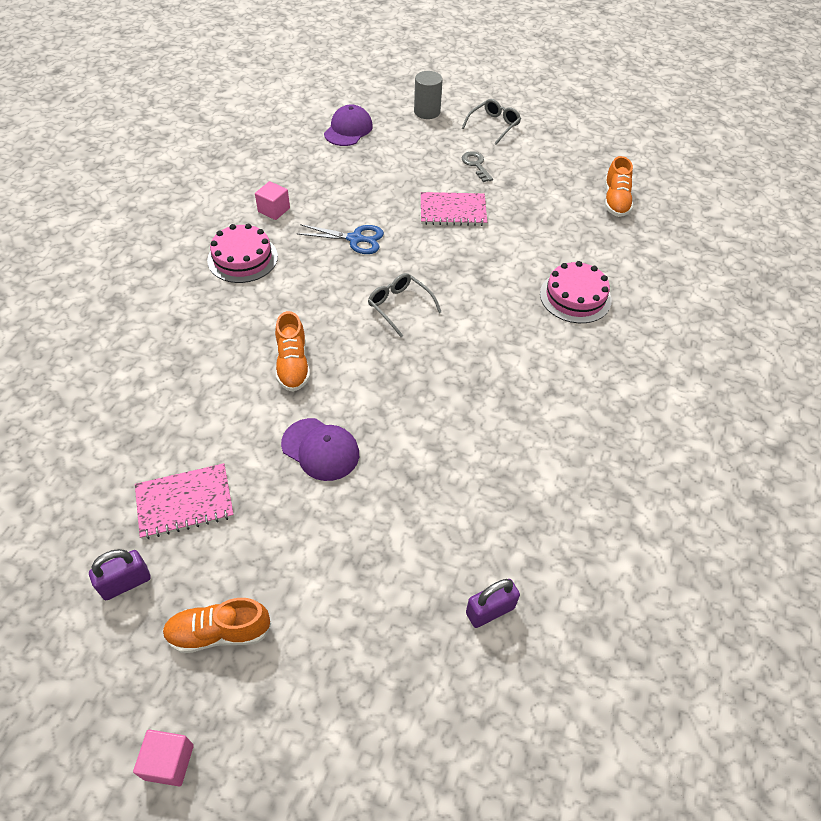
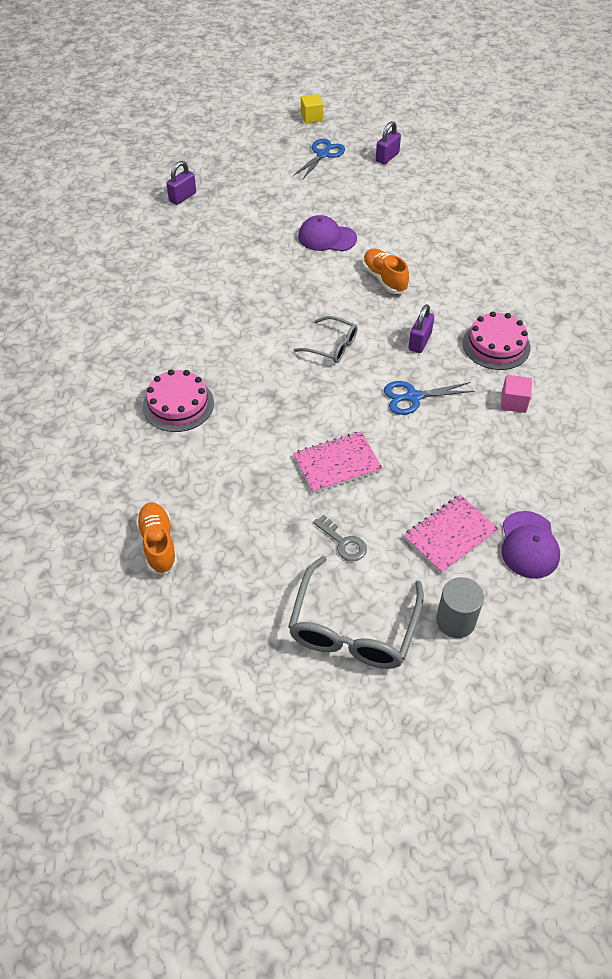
camera: 160 degrees right, 0 degrees up
(169, 762) = (311, 117): pink cube -> yellow cube
(185, 502) = (388, 192): pink notebook -> pink notebook (450, 535)
(219, 632) = (323, 154): orange shoe -> blue scissors
(311, 284) = (419, 342): none -> purple padlock
(493, 125) = (353, 627): grey glasses -> grey glasses, size x1.75

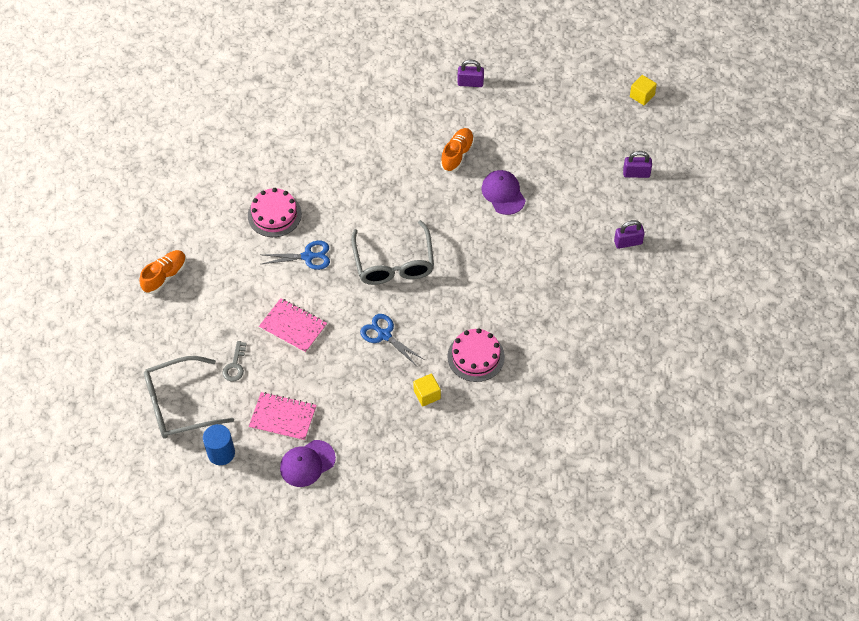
camera: 55 degrees right, 5 degrees up
(323, 154) = (600, 132): blue scissors -> blue scissors (308, 256)
(332, 346) = (394, 263): grey glasses -> grey glasses, size x1.75
(384, 279) = (488, 253): orange shoe -> orange shoe (457, 155)
(419, 342) = (441, 310): purple padlock -> purple padlock (628, 242)
(455, 621) = (221, 453): grey cylinder -> blue cylinder
(513, 402) = (427, 395): pink cube -> yellow cube

